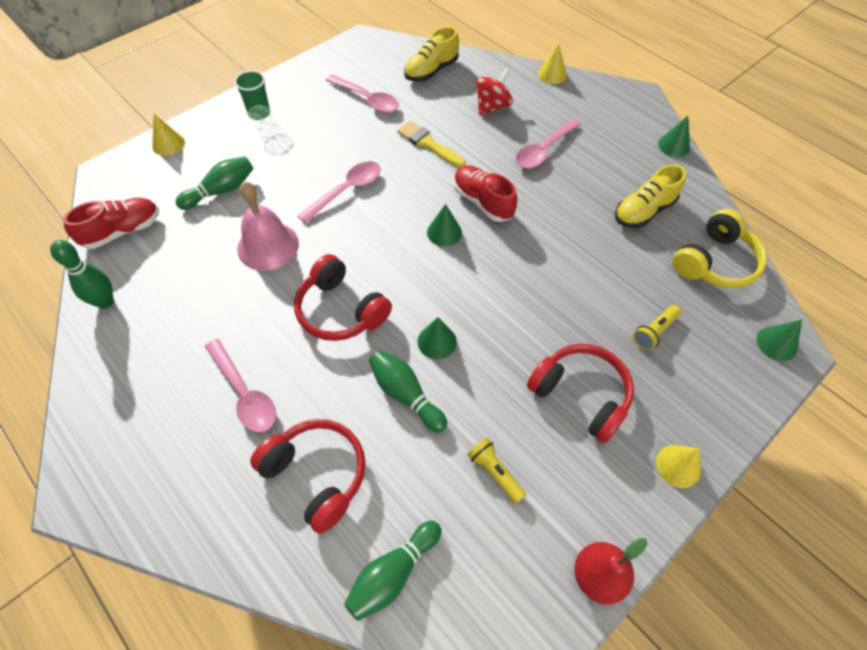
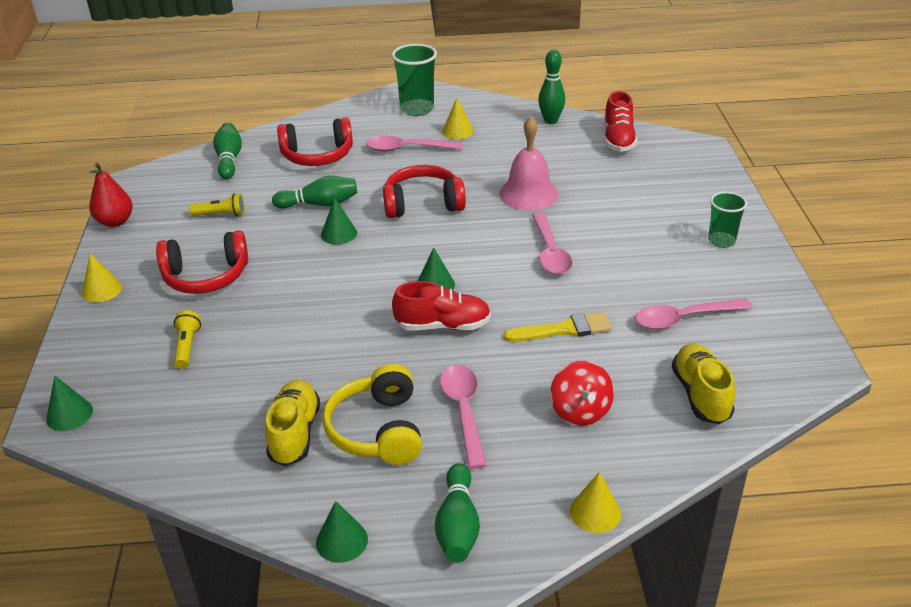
camera: 130 degrees right, 20 degrees down
(138, 450) = (417, 109): none -> green cup
(168, 144) = (716, 182): yellow cone -> yellow cone (457, 131)
(221, 191) = (621, 190): green bowling pin -> green bowling pin (458, 525)
(715, 262) = (178, 440): yellow headphones -> yellow headphones (377, 430)

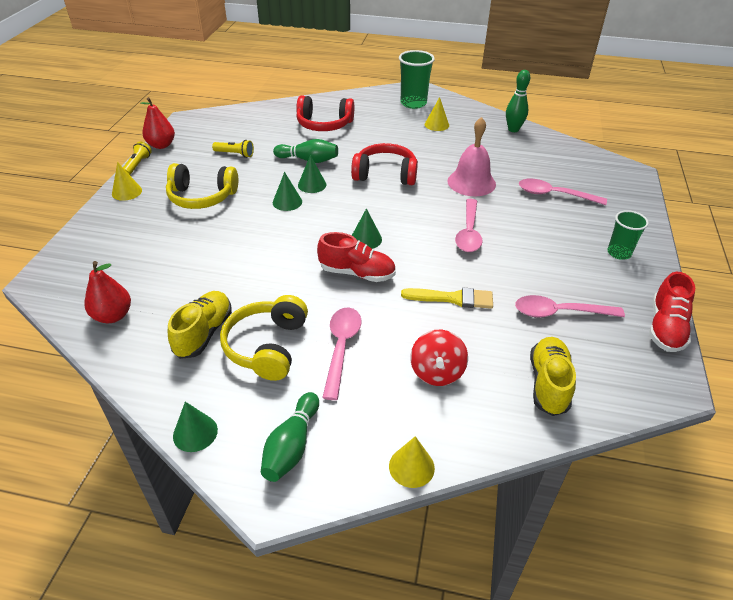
camera: 15 degrees right, 5 degrees up
(69, 414) = (56, 278): green cone -> green cone (287, 202)
(170, 441) = (113, 316): none -> red pear
(187, 346) = (162, 246): yellow flashlight -> yellow flashlight (137, 165)
(206, 276) = (202, 197): red headphones -> yellow headphones
(229, 160) = (260, 116): green bowling pin -> none
(407, 149) = (392, 131): pink spoon -> pink spoon (554, 195)
(618, 140) = (562, 154): red shoe -> red shoe (665, 328)

